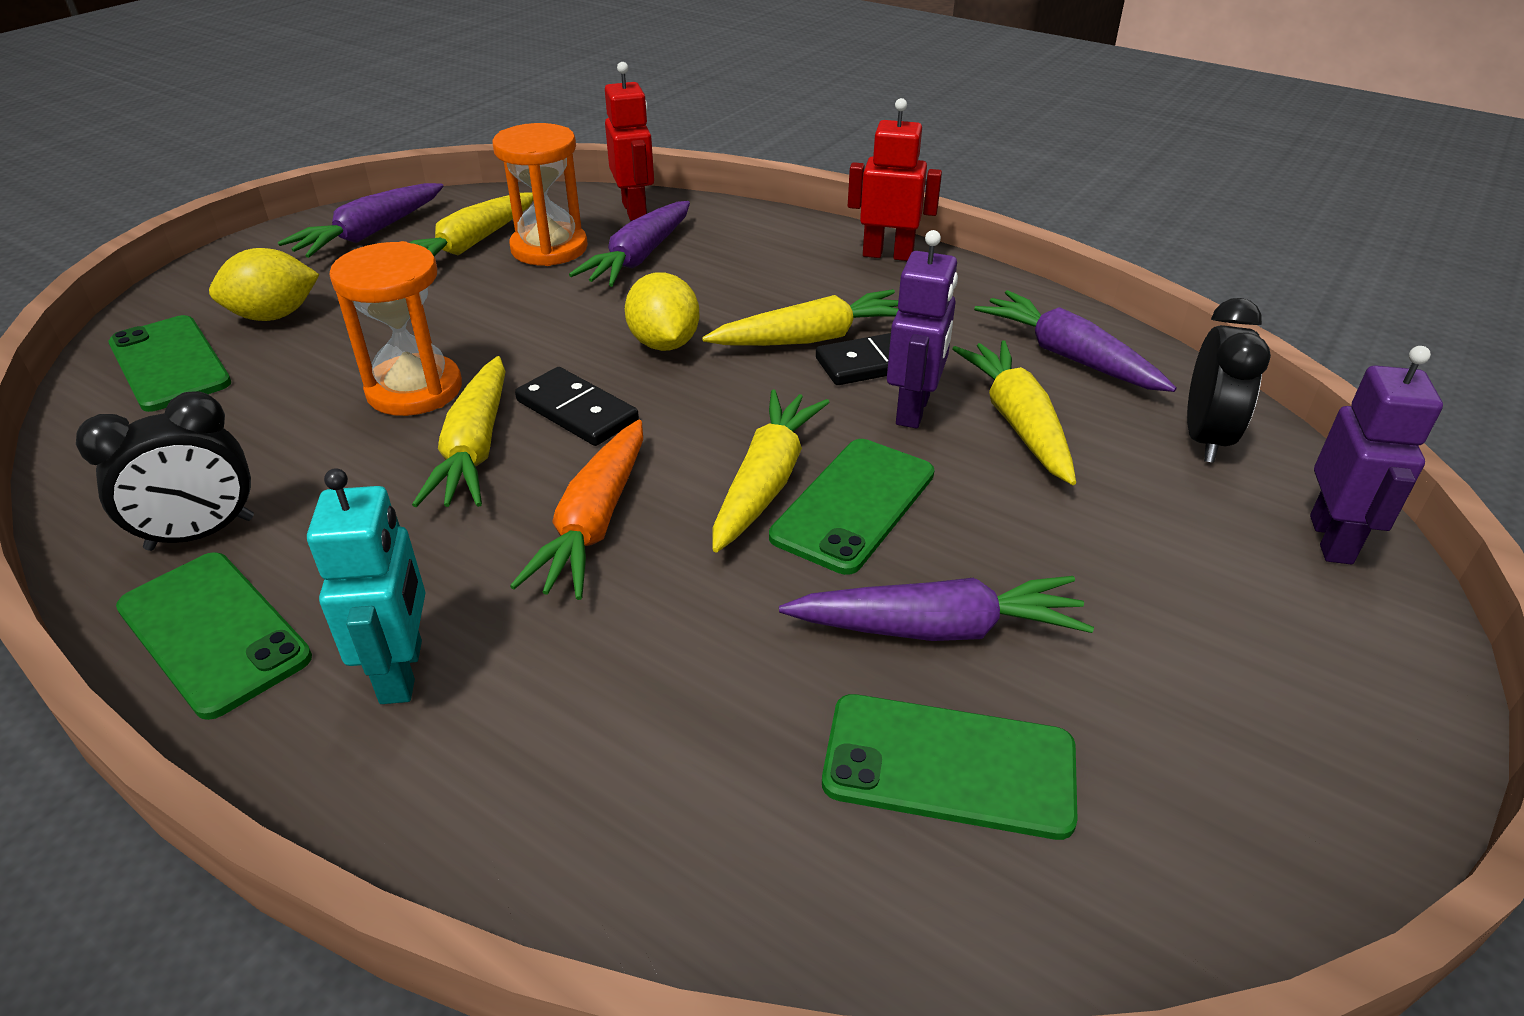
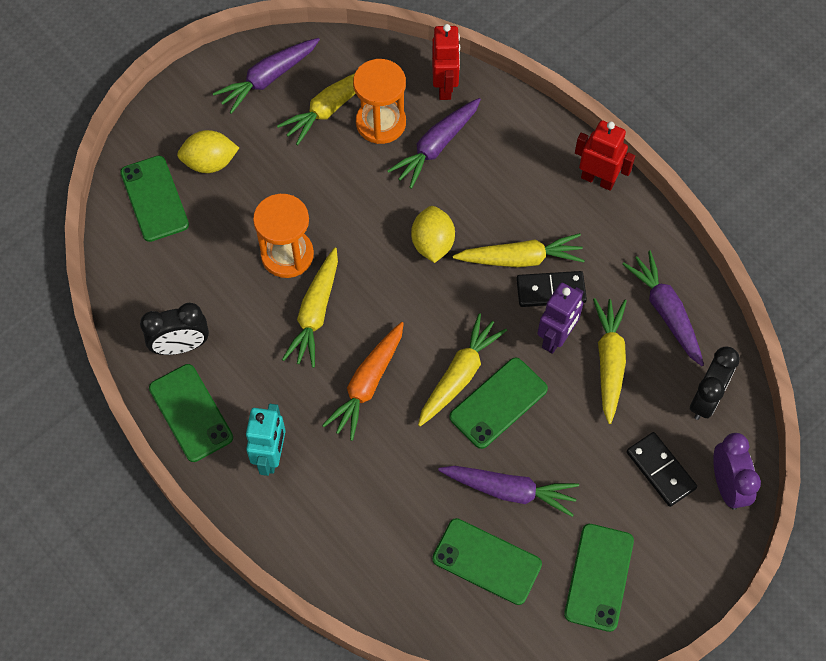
camera: 15 degrees right, 25 degrees up
(577, 411) = (373, 295): black domino -> black domino (661, 470)
(1206, 739) = (599, 577): none -> green phone
(1331, 540) = (727, 485): purple robot -> purple clock

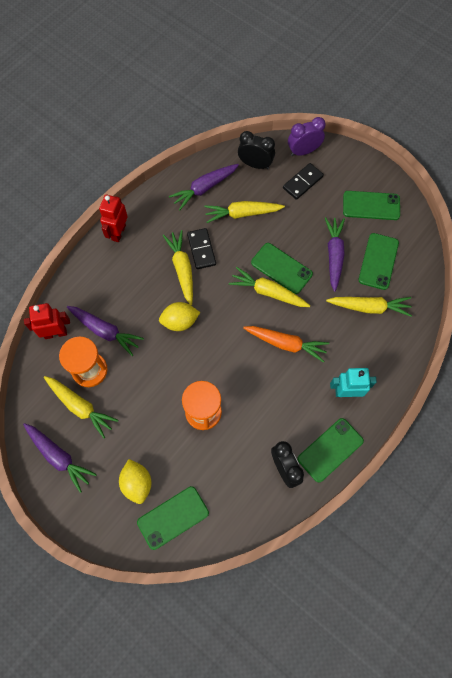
camera: 100 degrees left, 5 degrees up
(315, 313) = (243, 385): yellow carrot -> yellow carrot (369, 307)
(556, 338) = (232, 243): purple robot -> none

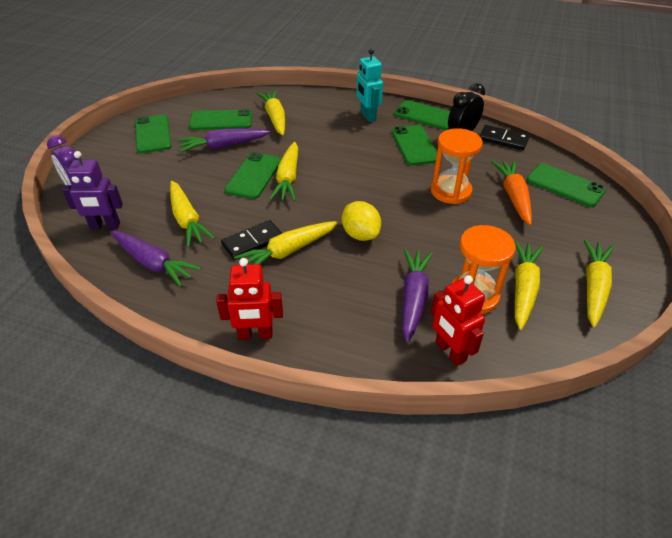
camera: 110 degrees left, 25 degrees down
(59, 457) = (593, 287): purple carrot -> yellow carrot
(137, 483) = (559, 217): yellow lemon -> none
(255, 164) = (105, 226): black clock -> purple robot
(281, 414) = (414, 145): none -> green phone
(286, 344) = (341, 156): orange carrot -> orange carrot (513, 197)
(302, 182) = (128, 183): black domino -> black domino (503, 139)

